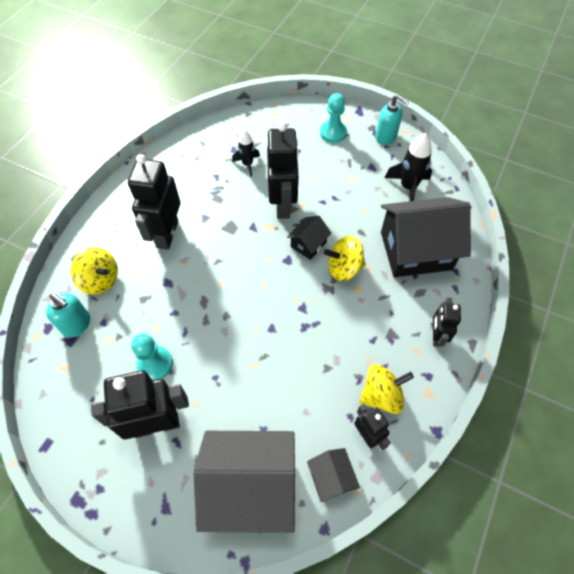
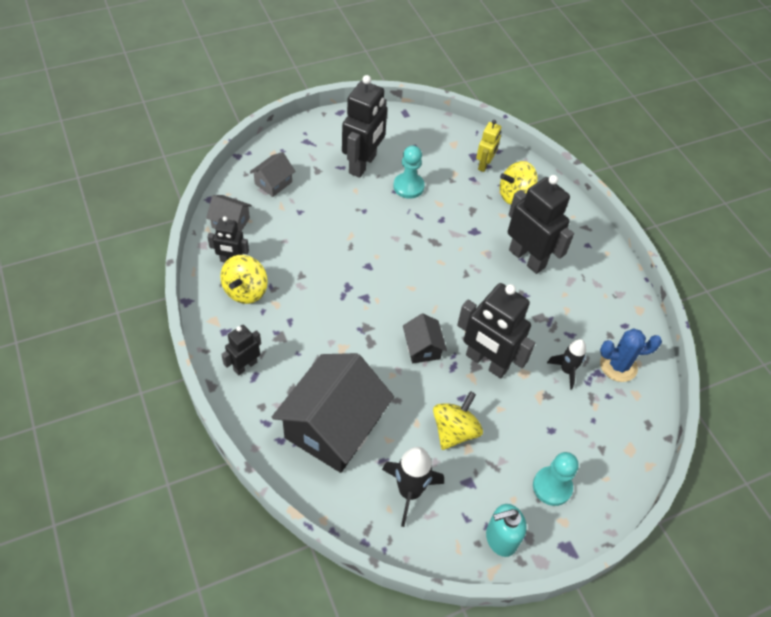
camera: 125 degrees right, 5 degrees down
(77, 324) = (484, 165): turquoise soap dispenser -> yellow robot
(218, 143) = (618, 366): none -> blue cactus
(250, 486) = (273, 183): grey house -> grey house, size x0.46
(344, 268) = (372, 354): yellow spinning top -> yellow spinning top (454, 431)
(436, 336) = (245, 366): black robot -> black robot turned 90 degrees counterclockwise

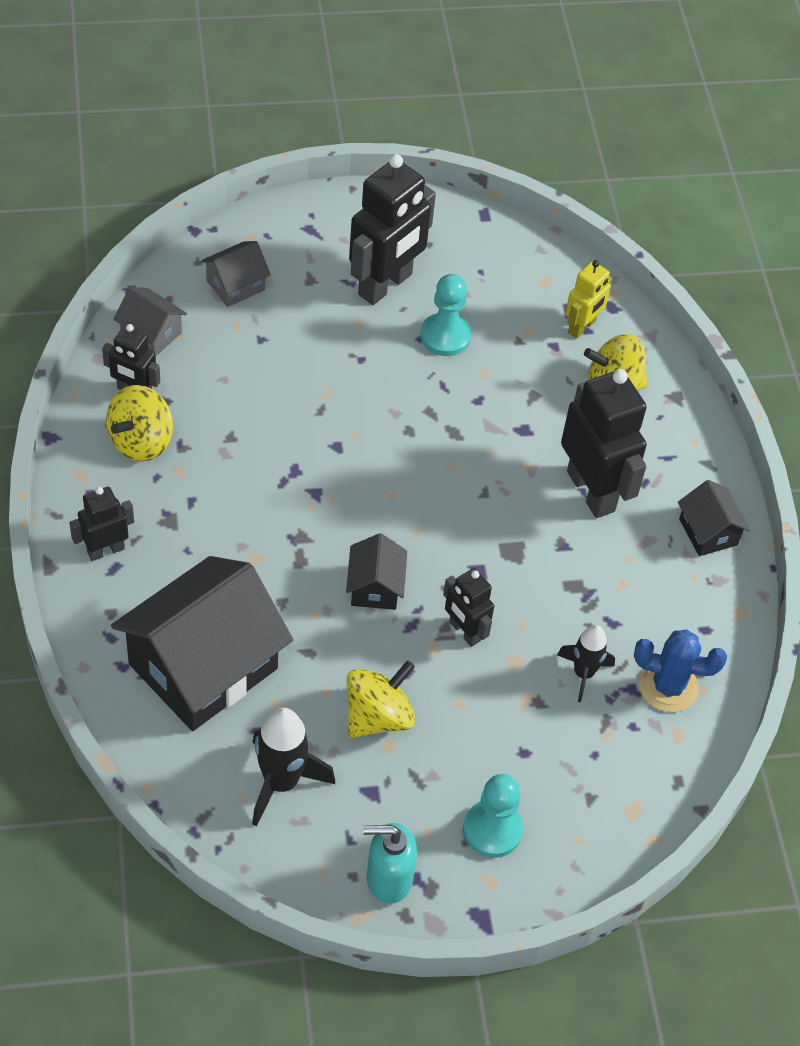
camera: 15 degrees right, 0 degrees up
(486, 362) = (464, 631): black robot -> black robot, size x0.54
(602, 267) = (708, 532): none -> black house

